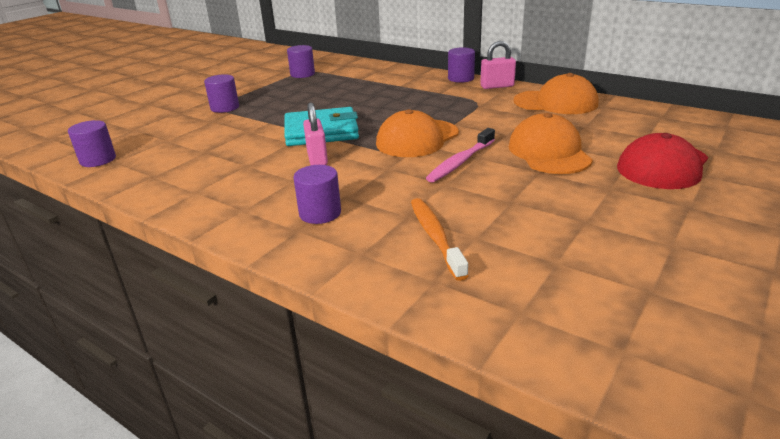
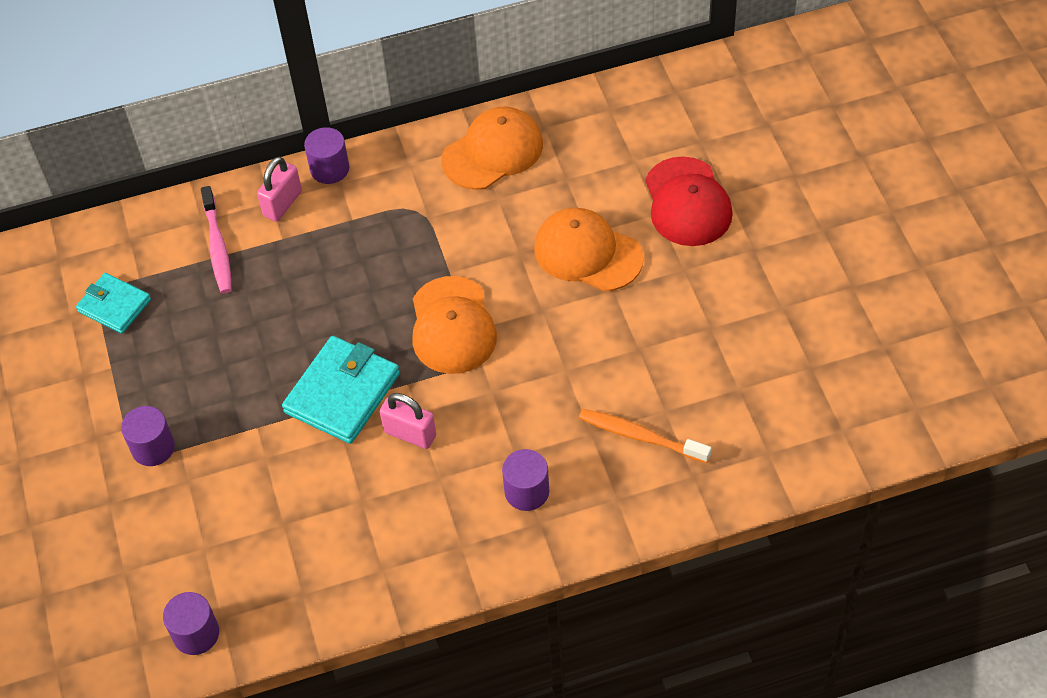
camera: 50 degrees left, 25 degrees up
(302, 74) = (114, 306): purple cylinder -> turquoise wallet
(460, 162) = (537, 329): pink toothbrush -> pink toothbrush (217, 247)
(497, 86) = (393, 158): pink padlock -> pink padlock (283, 204)

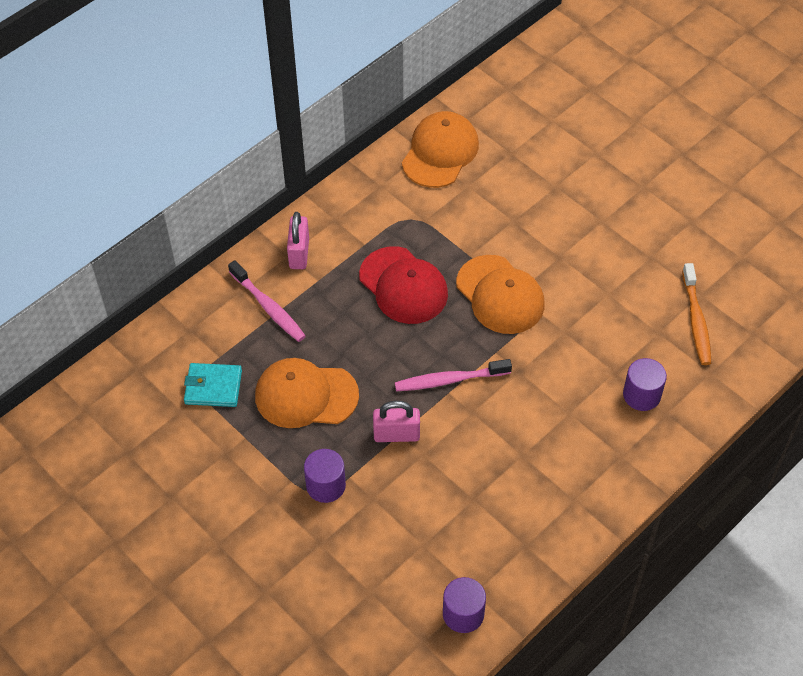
camera: 30 degrees left, 0 degrees up
(329, 169) = (319, 212): purple cylinder -> none
(342, 393) = (449, 380): turquoise wallet -> pink toothbrush
(410, 434) = (524, 389): pink padlock -> pink padlock (396, 435)
(587, 253) = (564, 201): orange cap -> orange cap (306, 395)
(641, 436) = (696, 320): orange toothbrush -> orange toothbrush turned 90 degrees counterclockwise
(687, 202) = (612, 137): red cap -> red cap (403, 286)

